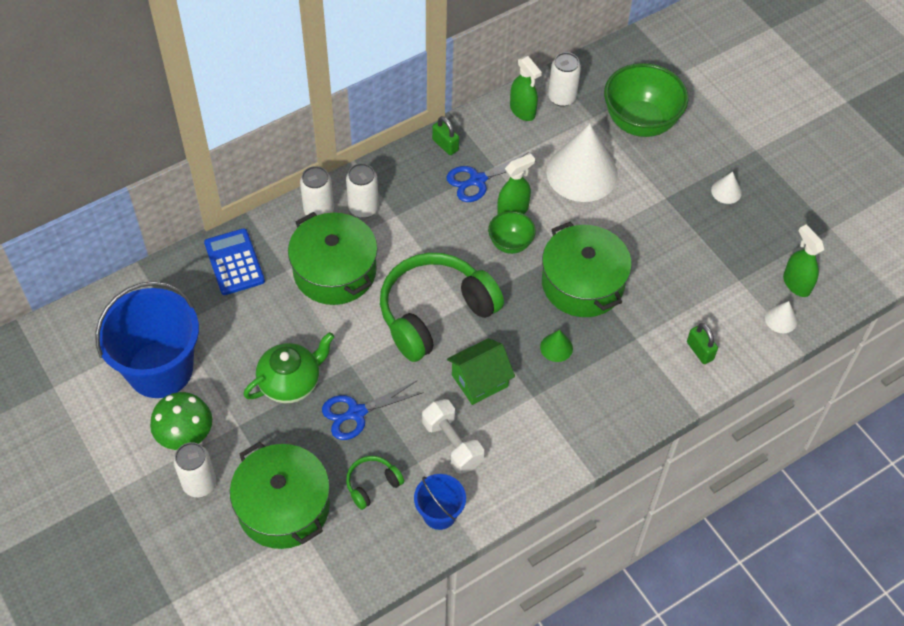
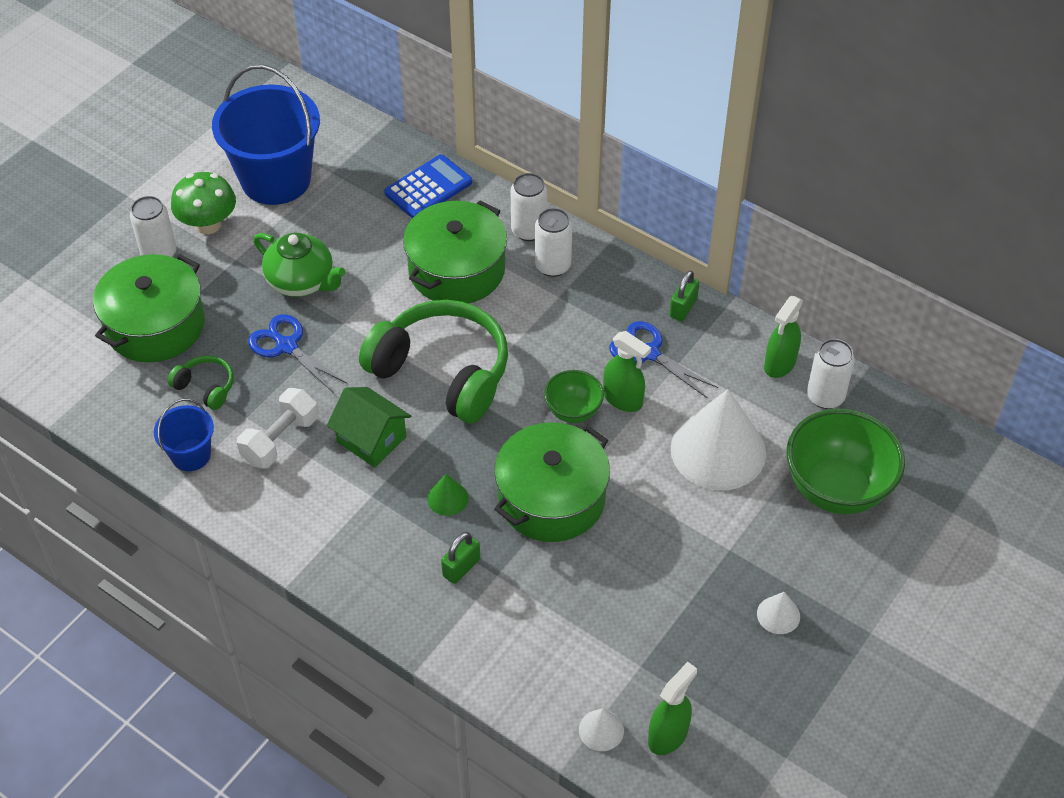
camera: 70 degrees right, 5 degrees down
(700, 351) = (509, 648): green padlock -> green padlock (461, 567)

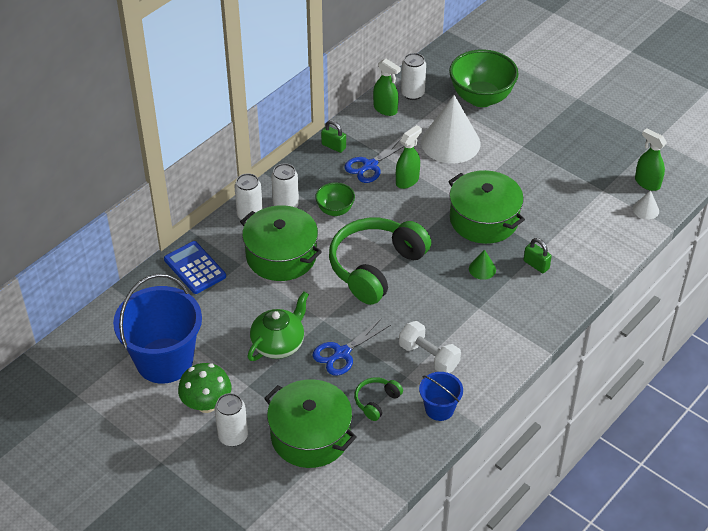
camera: 85 degrees left, 5 degrees down
(371, 439) = (431, 306): green house -> none
(573, 411) = (415, 204): green bowl -> green bowl (335, 210)
(778, 615) = (567, 131): white cone -> none

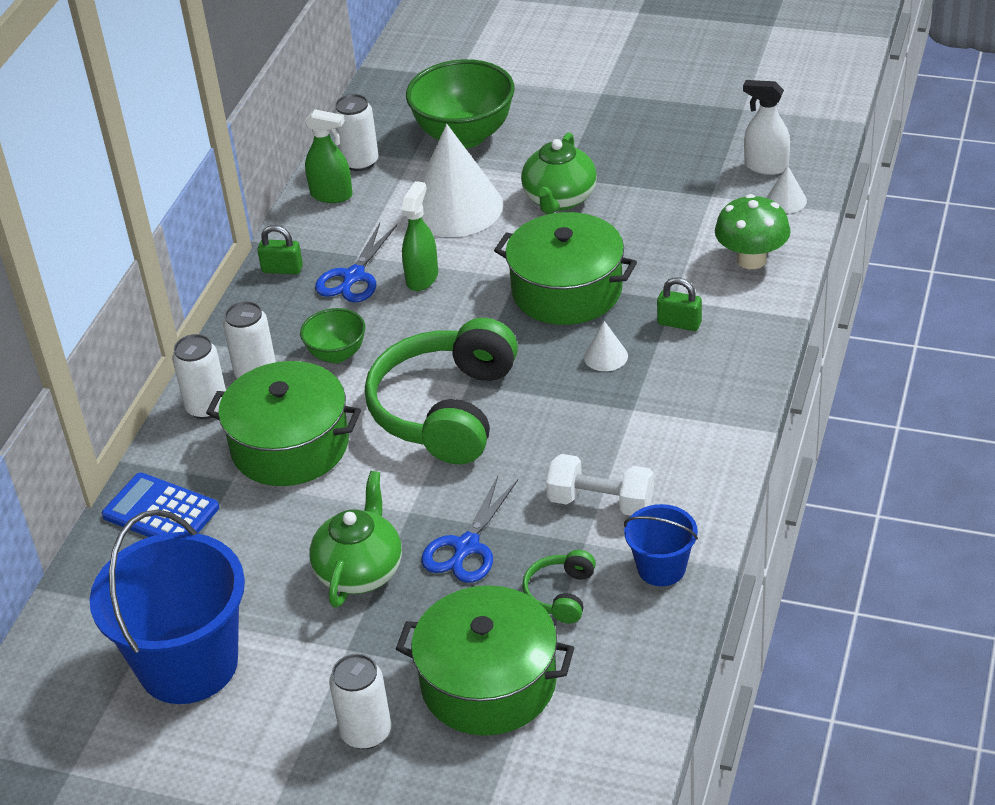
camera: 20 degrees left, 5 degrees down
(207, 404) = (295, 702): green mushroom -> green mushroom (751, 260)
(482, 269) = (605, 356): green cone -> white cone
(512, 160) = (559, 199): none -> green teapot
(647, 183) = (766, 166): green spray bottle -> white spray bottle

